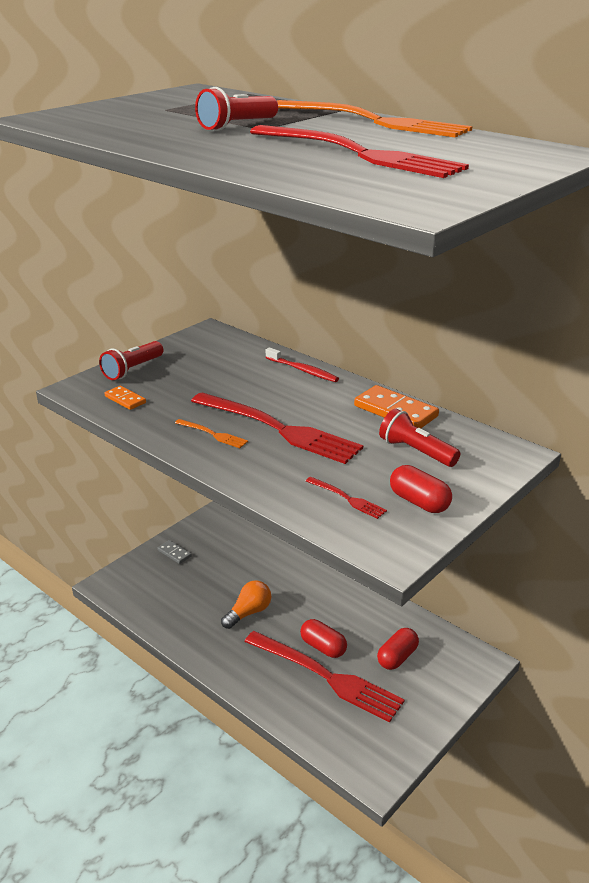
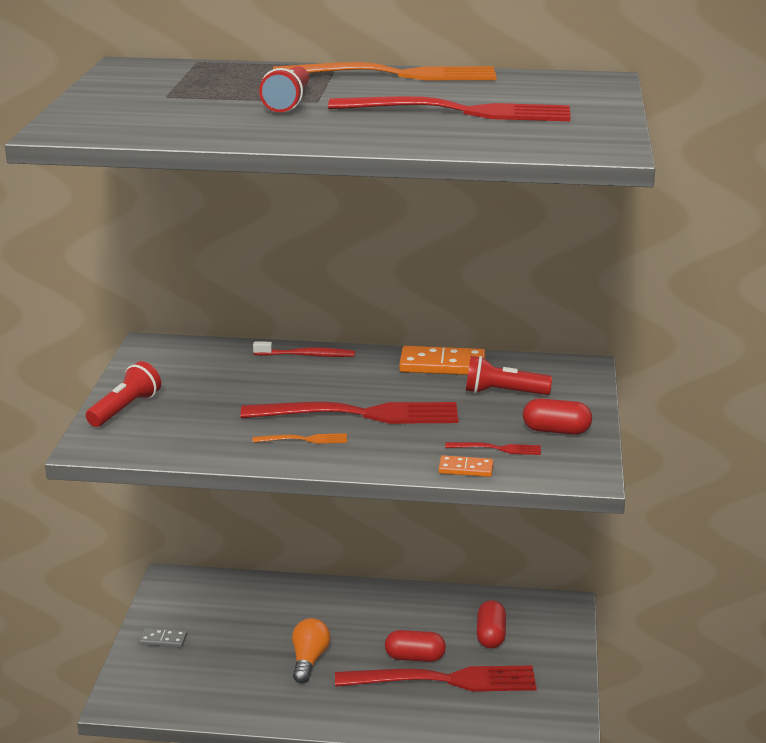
camera: 35 degrees left, 5 degrees down
(125, 399) = (164, 439): orange domino -> orange domino (465, 469)
(132, 370) = (125, 409): red flashlight -> red flashlight turned 150 degrees counterclockwise

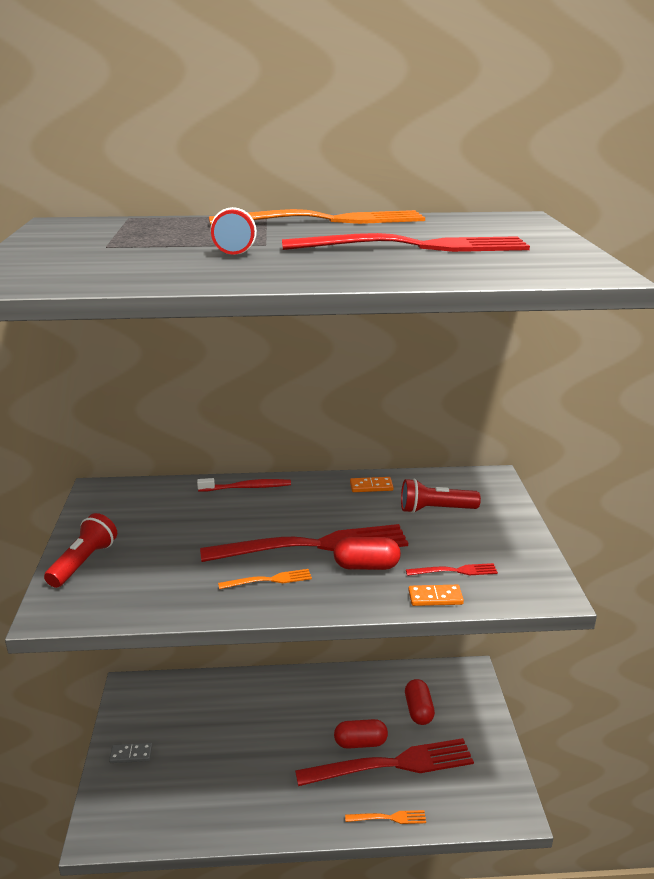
camera: 10 degrees left, 0 degrees up
(309, 660) = (268, 759): orange light bulb -> none
(426, 725) = (389, 818): none -> orange fork
(442, 365) = (371, 486): orange domino -> orange domino, size x0.55
(556, 431) = (499, 545): red capsule -> red capsule (366, 566)

